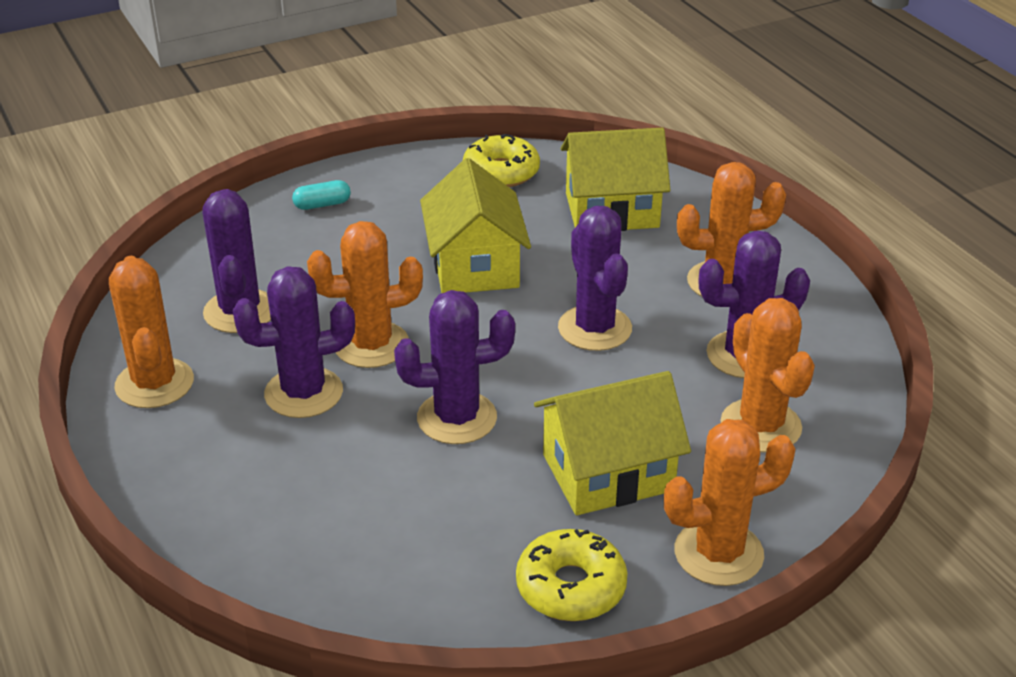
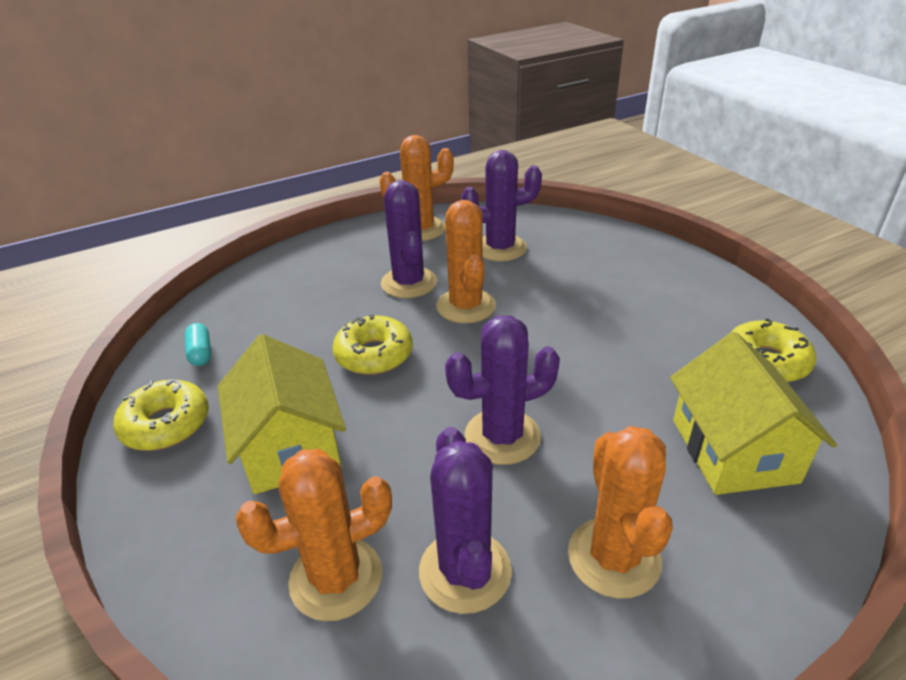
camera: 90 degrees right, 0 degrees up
(322, 204) = (653, 266): turquoise capsule -> turquoise capsule (201, 352)
(457, 418) = (374, 354): purple cactus -> yellow donut
(474, 265) = (589, 352): yellow house -> none
(718, 553) = (162, 526): orange cactus -> none

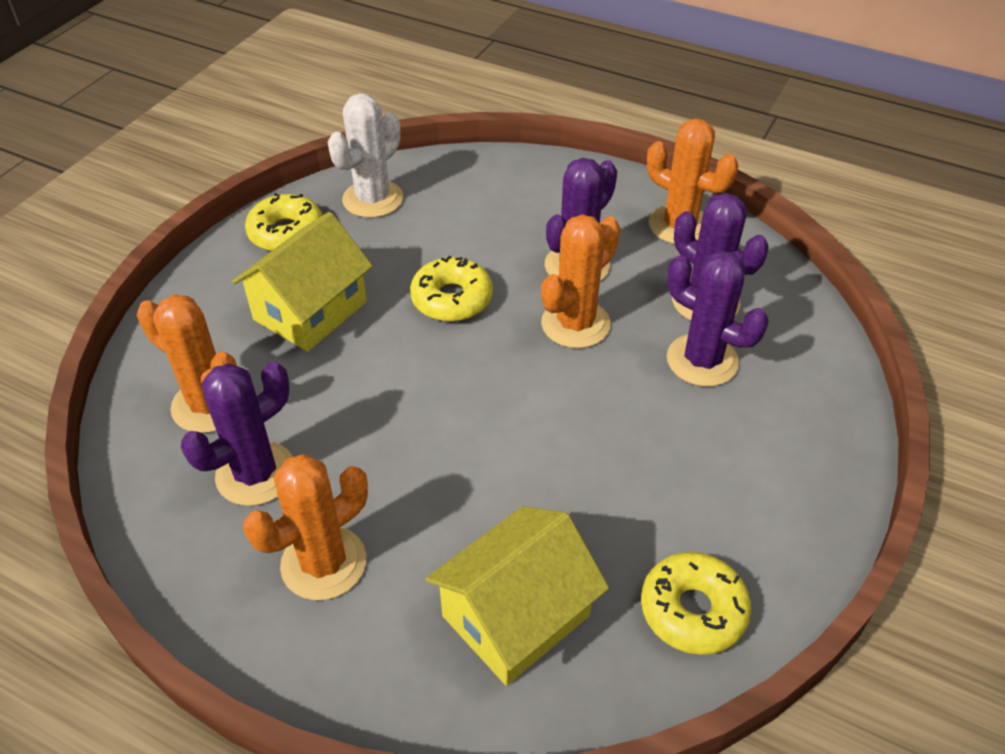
camera: 55 degrees right, 10 degrees up
(201, 352) = (373, 199): turquoise capsule -> white cactus
(502, 436) = (411, 433): purple cactus -> purple cactus (702, 360)

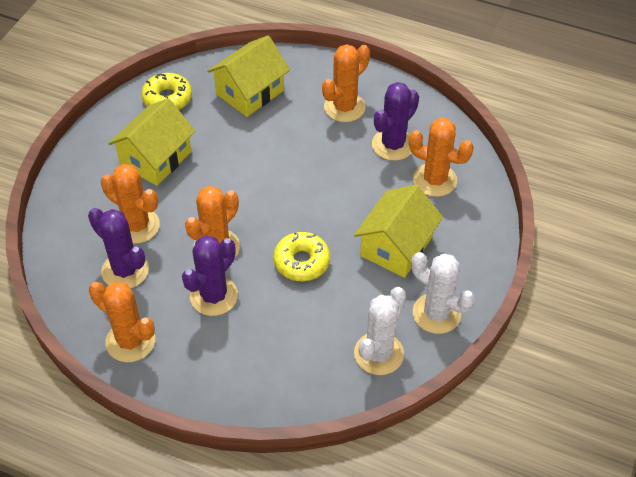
camera: 175 degrees right, 5 degrees up
(286, 233) = (436, 313): yellow donut -> white cactus
(692, 473) = (156, 158): none -> yellow house
(702, 360) = (137, 226): purple cactus -> orange cactus

